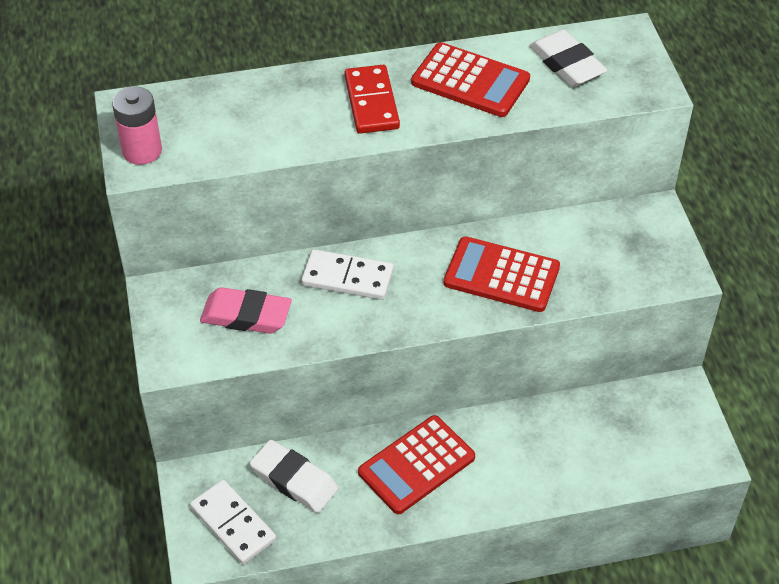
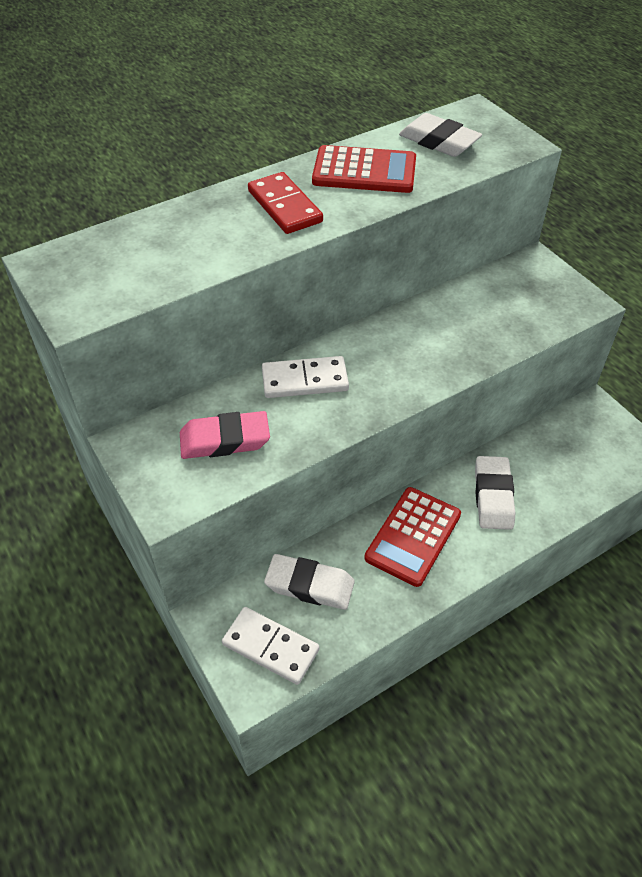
camera: 20 degrees left, 0 degrees up
(142, 151) = (76, 298): pink battery -> none
(501, 275) = (440, 342): red calculator -> none
(519, 450) = (493, 496): none -> white eraser

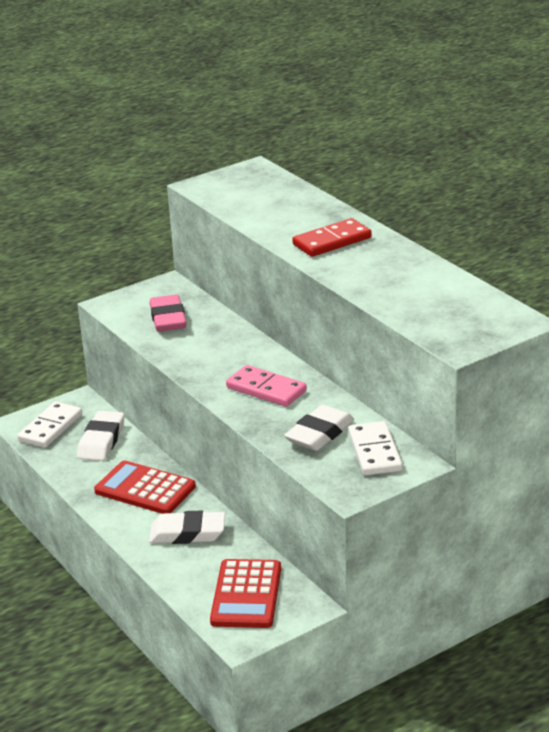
camera: 90 degrees right, 20 degrees down
(305, 380) = (232, 346): white domino -> white domino (374, 452)
(364, 171) = (392, 270): red calculator -> red calculator (246, 595)
(403, 354) = (266, 389): none -> pink domino
(439, 141) = (452, 303): white eraser -> white eraser (319, 434)

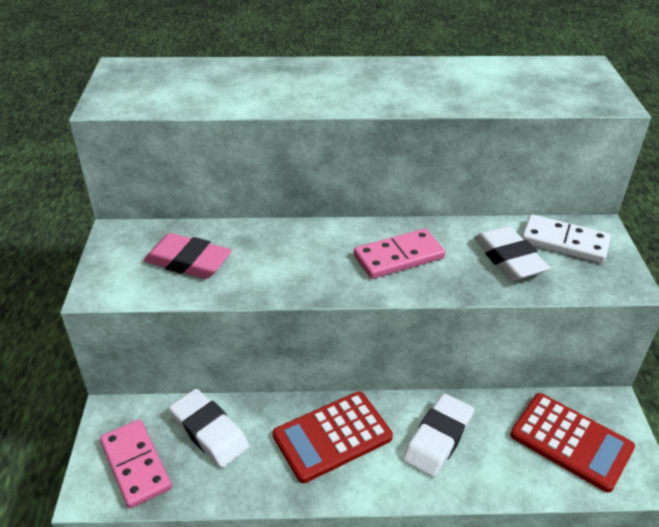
camera: 60 degrees left, 10 degrees up
(50, 428) = (135, 465): white domino -> pink domino
(332, 241) = (338, 85): red domino -> none

